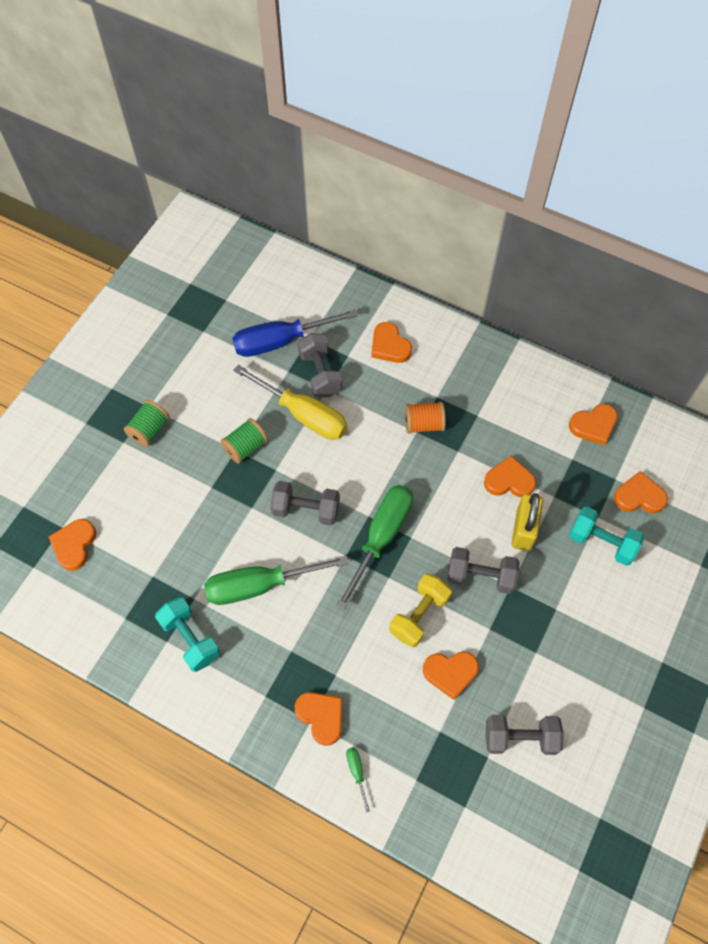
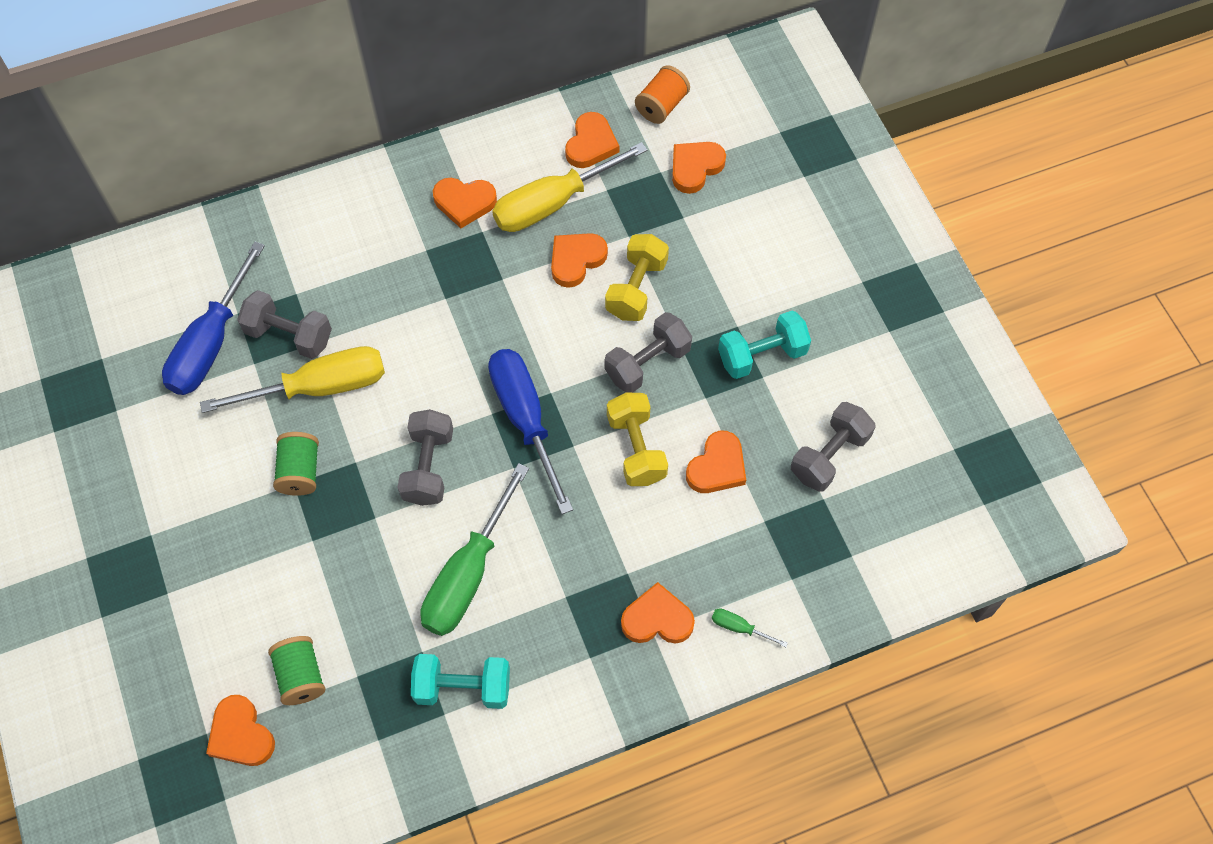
camera: 50 degrees left, 0 degrees up
(149, 430) = (180, 554): green spool -> green spool (301, 676)
(306, 510) = (428, 467): grey dumbbell -> grey dumbbell turned 45 degrees counterclockwise
(381, 537) = (525, 420): green screwdriver -> blue screwdriver
(389, 346) = (325, 246): orange heart -> orange heart (464, 203)
(423, 424) = (443, 285): orange spool -> orange spool (661, 106)
(523, 529) = (636, 288): yellow padlock -> yellow dumbbell
(534, 437) = (553, 203): none -> yellow screwdriver
(601, 542) = (709, 235): turquoise dumbbell -> turquoise dumbbell (762, 355)

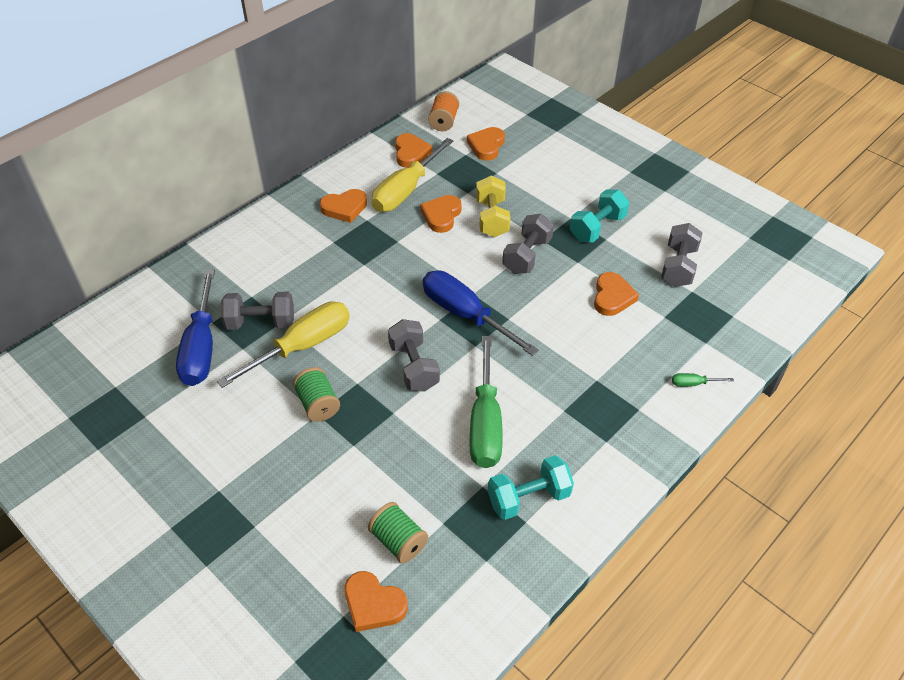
camera: 25 degrees left, 15 degrees down
(636, 449) = (552, 305): yellow dumbbell -> none
(657, 619) = (636, 399): orange heart -> none

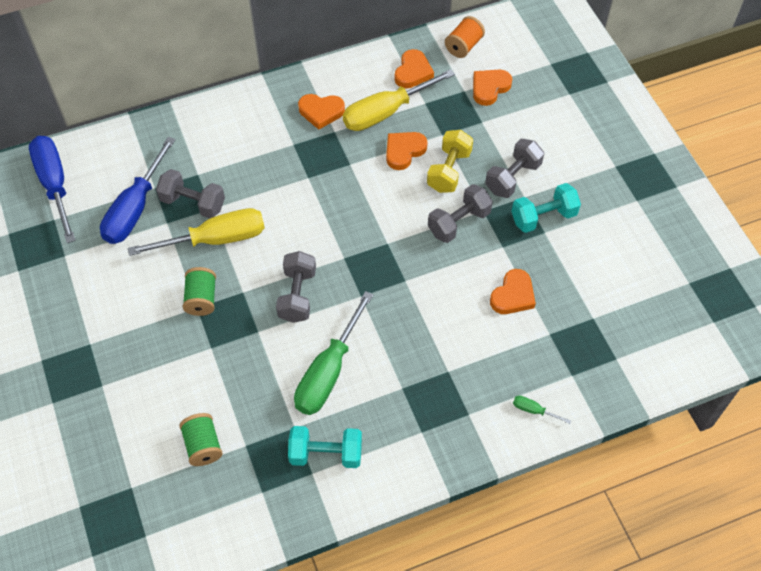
camera: 25 degrees right, 10 degrees up
(373, 604) = (158, 488): orange heart -> none
(466, 315) = (369, 262): blue screwdriver -> blue screwdriver (55, 185)
(678, 266) = (596, 287): grey dumbbell -> grey dumbbell (512, 177)

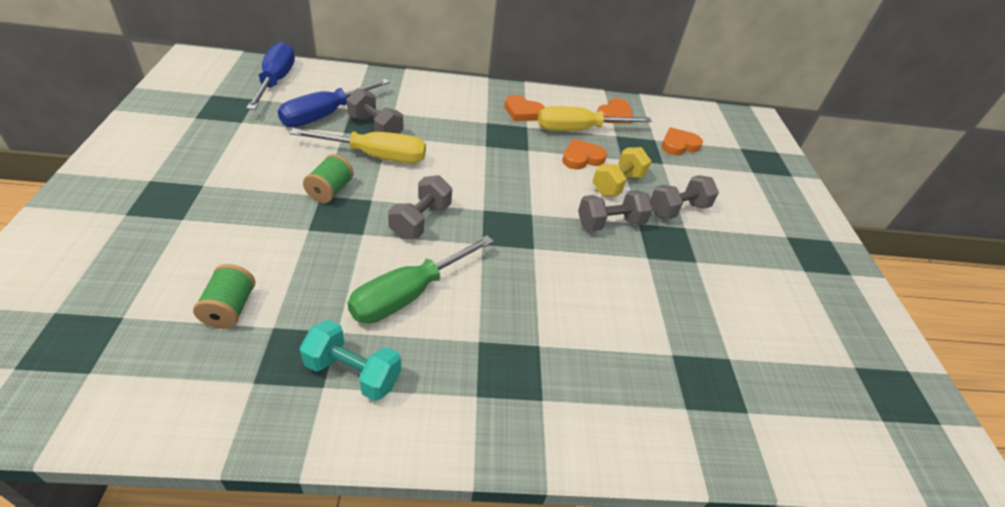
camera: 15 degrees right, 15 degrees down
(463, 46) = (665, 114): orange spool -> none
(513, 295) = (643, 302): orange heart -> none
(534, 410) = (625, 429): green screwdriver -> none
(543, 217) = (699, 249): turquoise dumbbell -> none

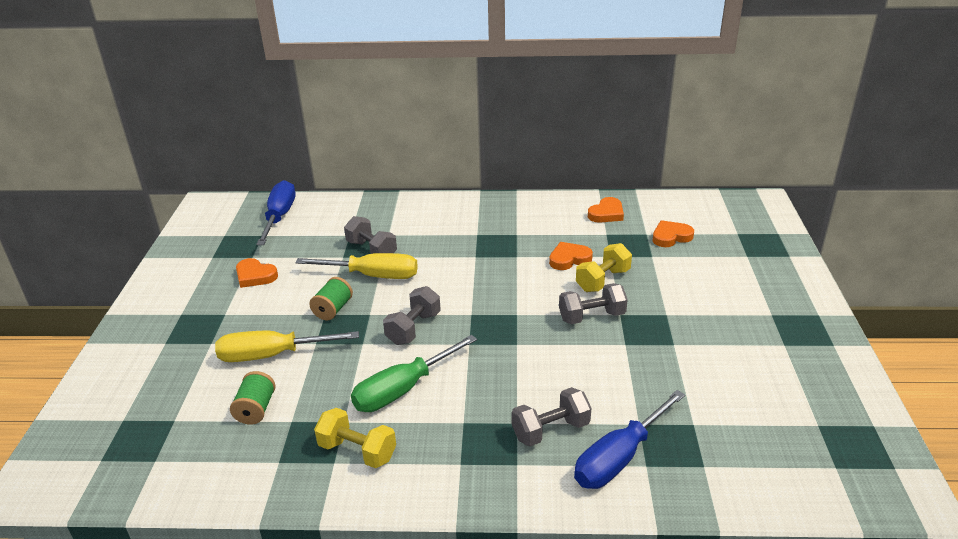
camera: 10 degrees right, 10 degrees down
(326, 115) = (326, 243): blue screwdriver -> blue screwdriver (620, 457)
(353, 373) = (357, 451): turquoise dumbbell -> yellow dumbbell
(523, 112) = (513, 220): orange heart -> orange heart (255, 276)
(579, 130) = (568, 232): yellow screwdriver -> yellow screwdriver (273, 355)
(678, 209) = (661, 298): grey dumbbell -> grey dumbbell (550, 430)

